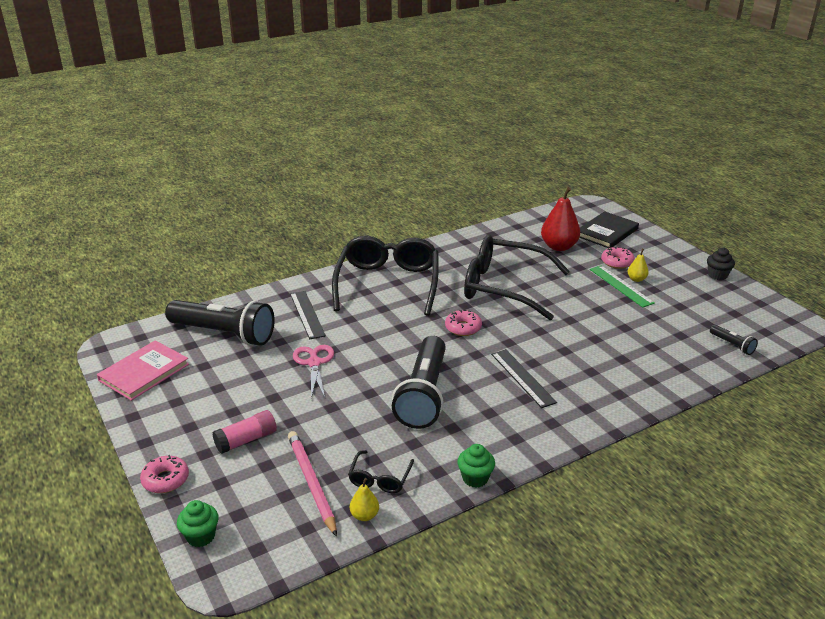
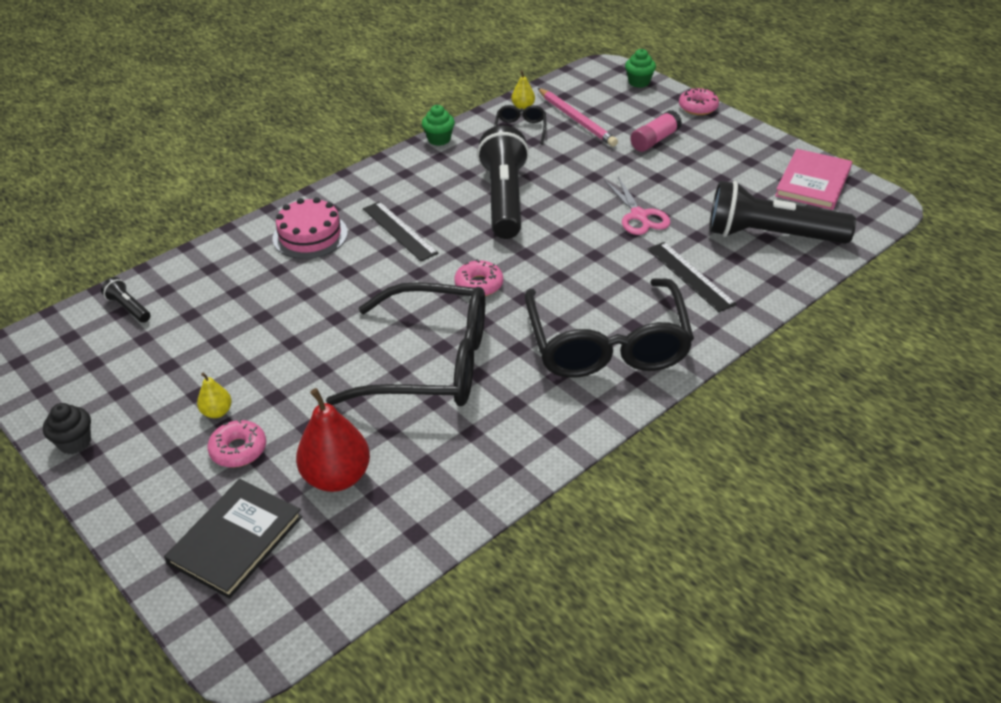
camera: 170 degrees right, 10 degrees up
(602, 384) = (310, 235): none -> pink cake
(621, 286) = (247, 393): green ruler -> none

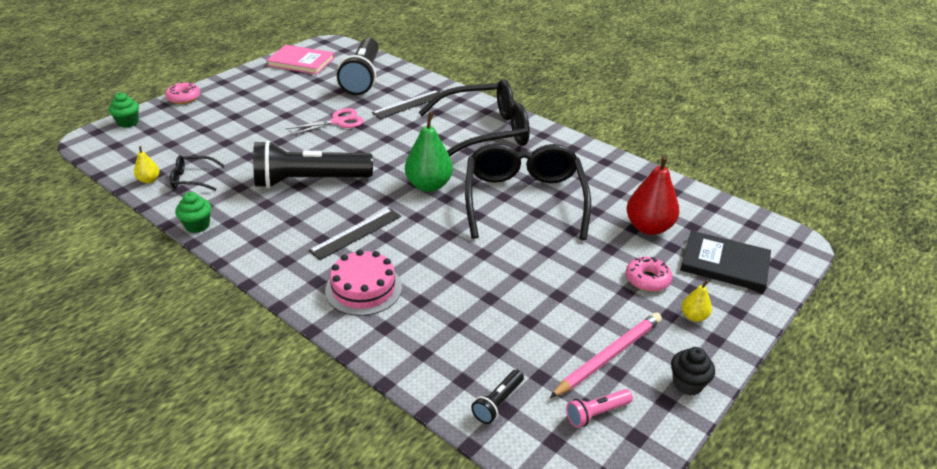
camera: 100 degrees left, 5 degrees down
(81, 368) = (596, 413): none -> pink flashlight
(217, 412) = (614, 300): yellow pear -> yellow pear (693, 316)
(479, 285) = (429, 185): pink donut -> green pear
(576, 120) = (184, 151): pink pencil -> pink pencil (608, 356)
(654, 140) = (231, 116): pink glue stick -> none

